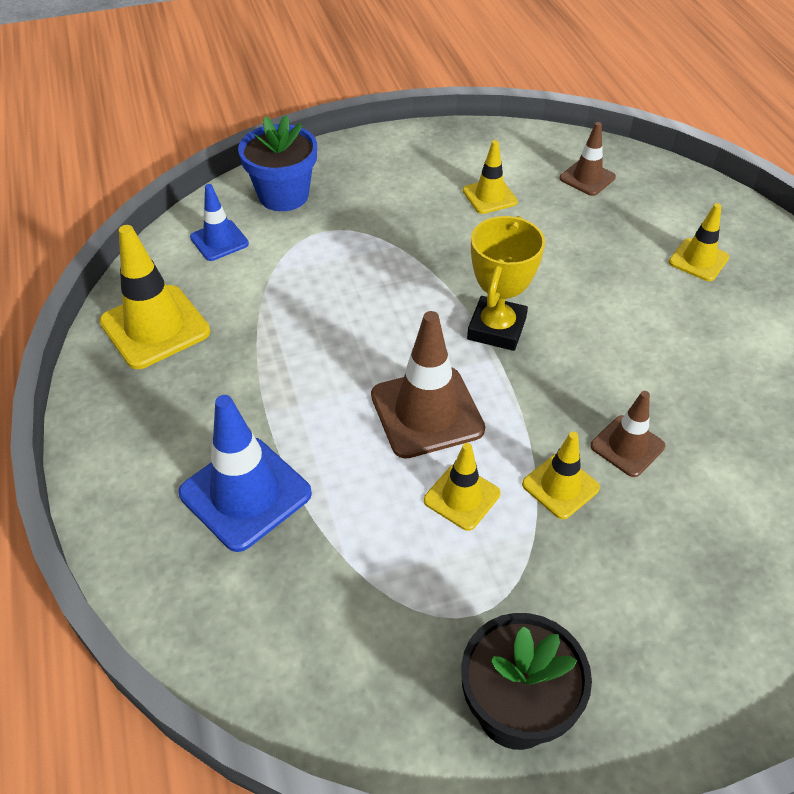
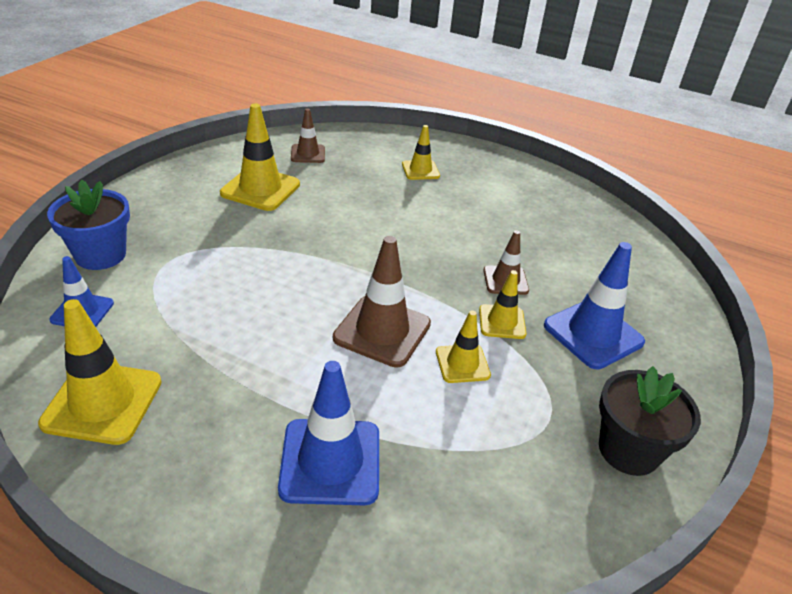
camera: 50 degrees left, 10 degrees down
(489, 196) = (260, 189): yellow traffic cone -> yellow traffic cone, size x1.71
(497, 329) = (361, 260): yellow trophy -> none
(651, 573) = (593, 334): none -> blue traffic cone

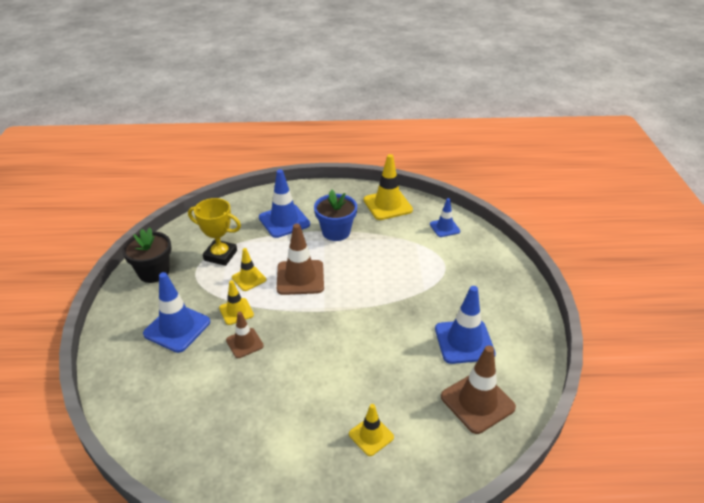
camera: 155 degrees right, 0 degrees up
(100, 255) = (480, 253): blue flower pot -> blue flower pot (336, 232)
(260, 189) = (464, 341): yellow traffic cone -> blue traffic cone
(308, 154) = (477, 402): brown traffic cone -> brown traffic cone, size x1.71
(494, 432) = (220, 255): none -> yellow trophy

